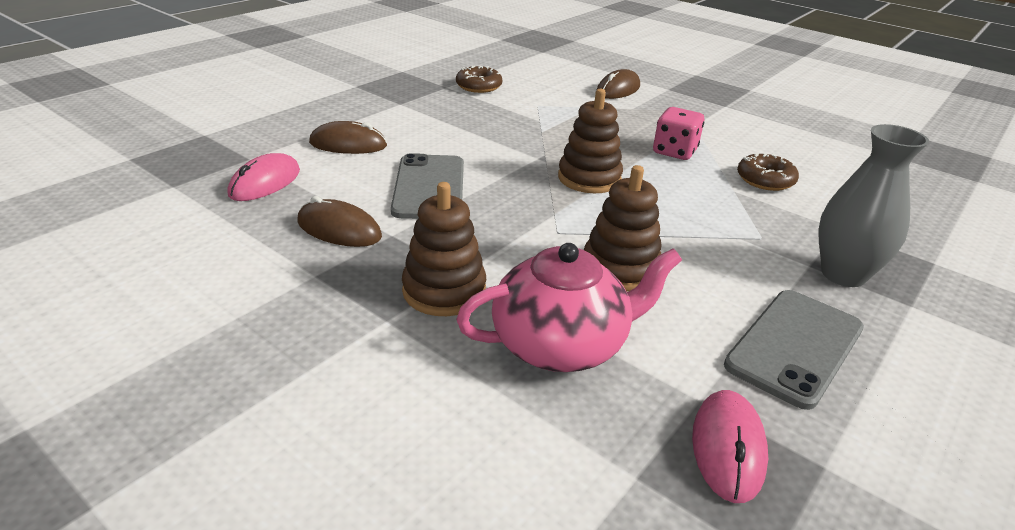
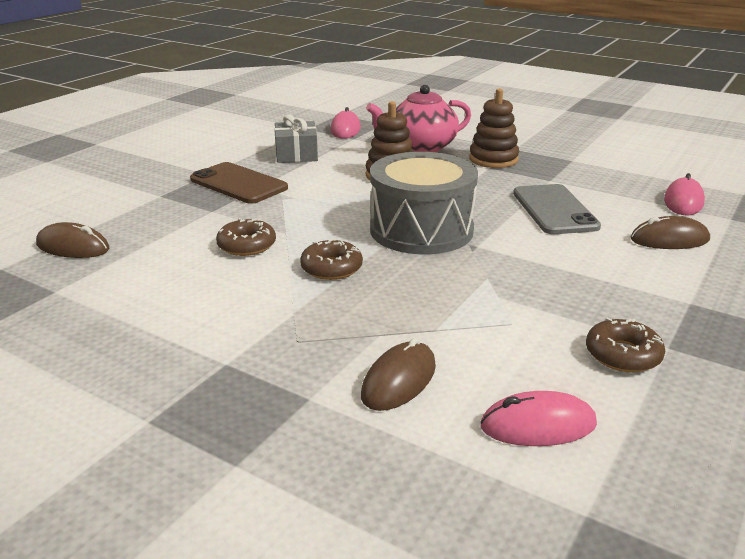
camera: 175 degrees right, 5 degrees down
(339, 229) = (587, 179): brown mouse -> brown mouse (73, 247)
(548, 70) = (538, 425): none -> pink mouse
(589, 178) = (421, 230): brown stacking toy -> grey drum
(674, 151) = (331, 268): pink dice -> brown donut
(795, 346) = (296, 154): grey phone -> grey gift
(843, 274) = (238, 184): grey vase -> brown phone

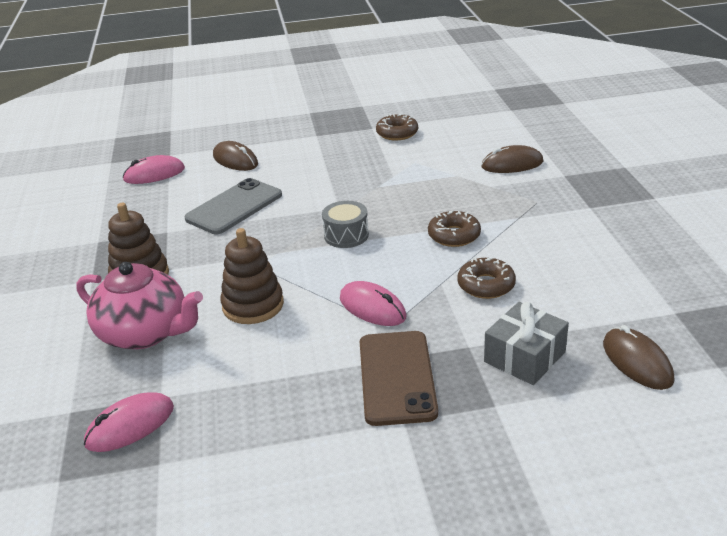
camera: 130 degrees left, 5 degrees up
(296, 154) = (267, 401): grey gift -> grey gift (524, 357)
(421, 230) = (346, 235): grey drum -> grey drum, size x0.47
(538, 425) = (482, 130): pink mouse -> pink mouse (372, 308)

